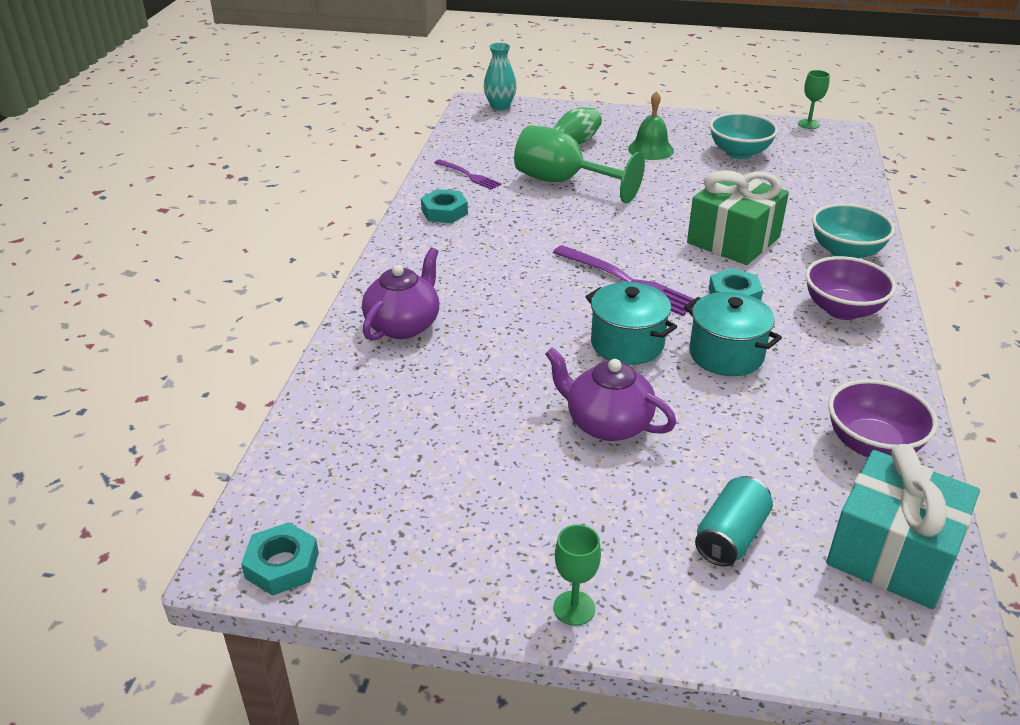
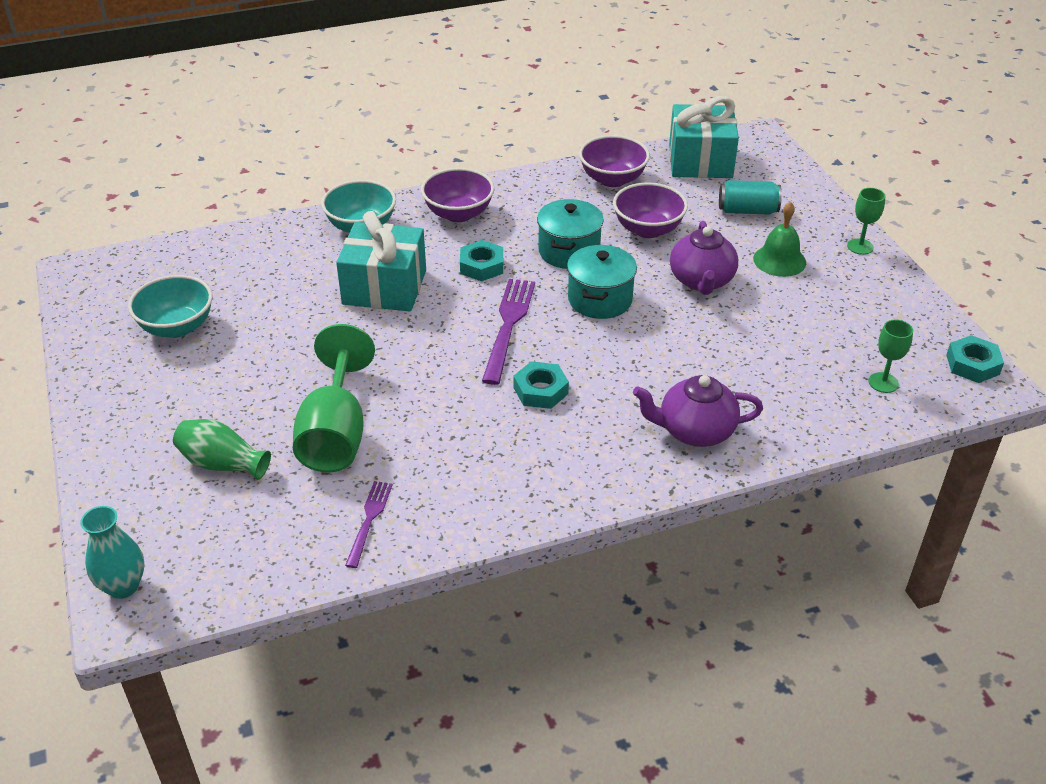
camera: 120 degrees left, 5 degrees up
(444, 212) = (473, 500): turquoise nut -> turquoise nut (540, 390)
(650, 149) = (203, 393): green bell -> green bell (779, 260)
(733, 240) = (384, 287): green gift -> turquoise gift
(737, 427) = (648, 229): none -> purple bowl
(808, 124) = (66, 296): green goblet -> green goblet (883, 383)

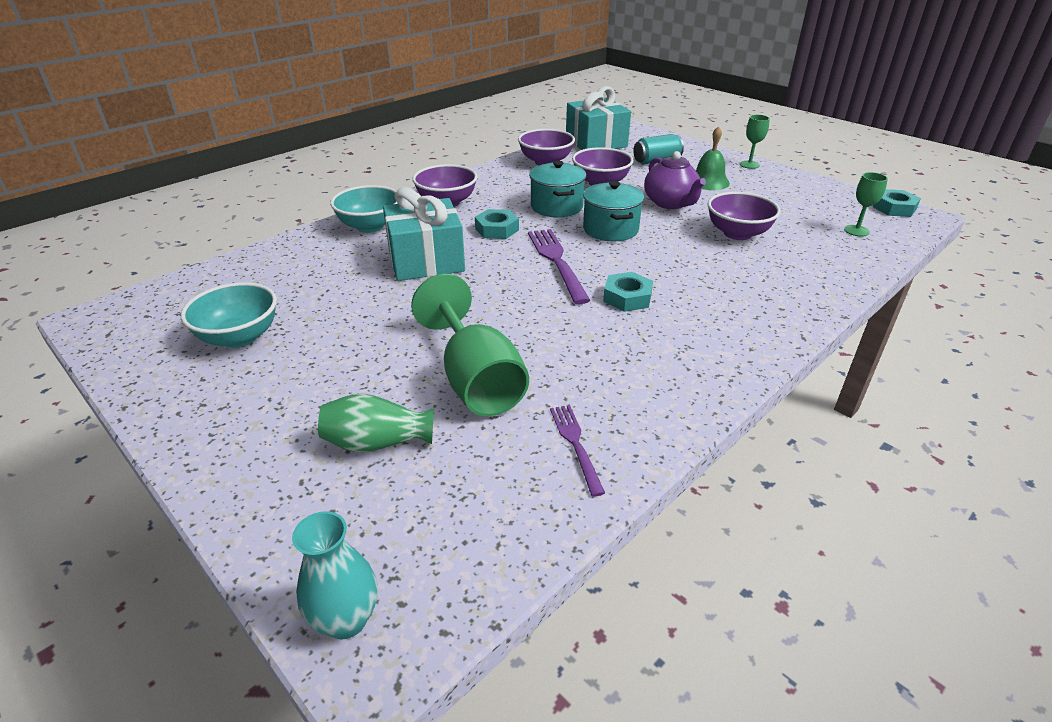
camera: 25 degrees left, 5 degrees down
(695, 431) = (772, 292): purple teapot -> none
(736, 346) = (737, 233): none -> purple bowl

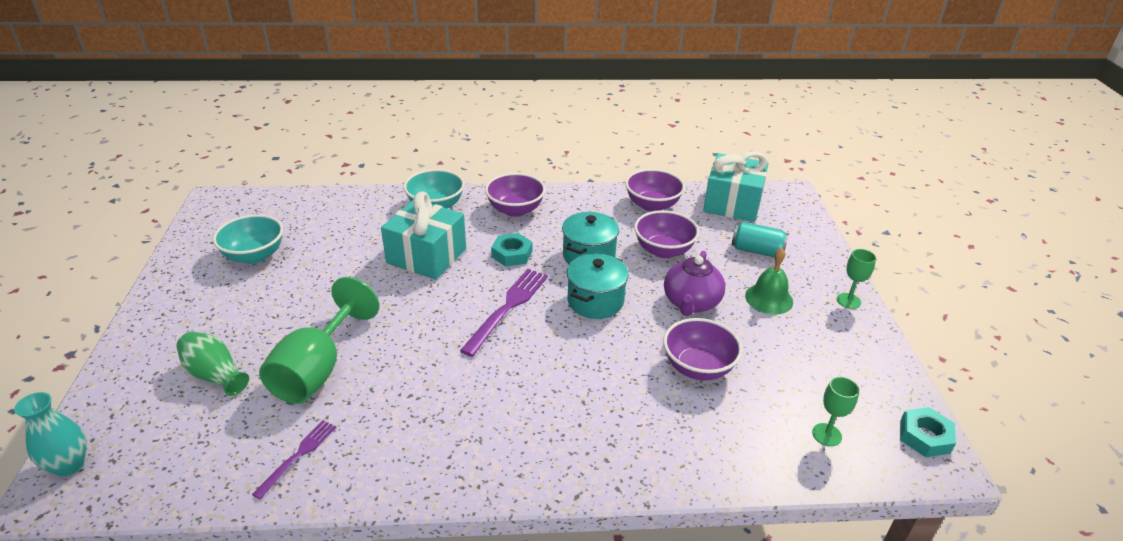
camera: 40 degrees right, 0 degrees up
(627, 297) = (506, 370): turquoise nut -> none

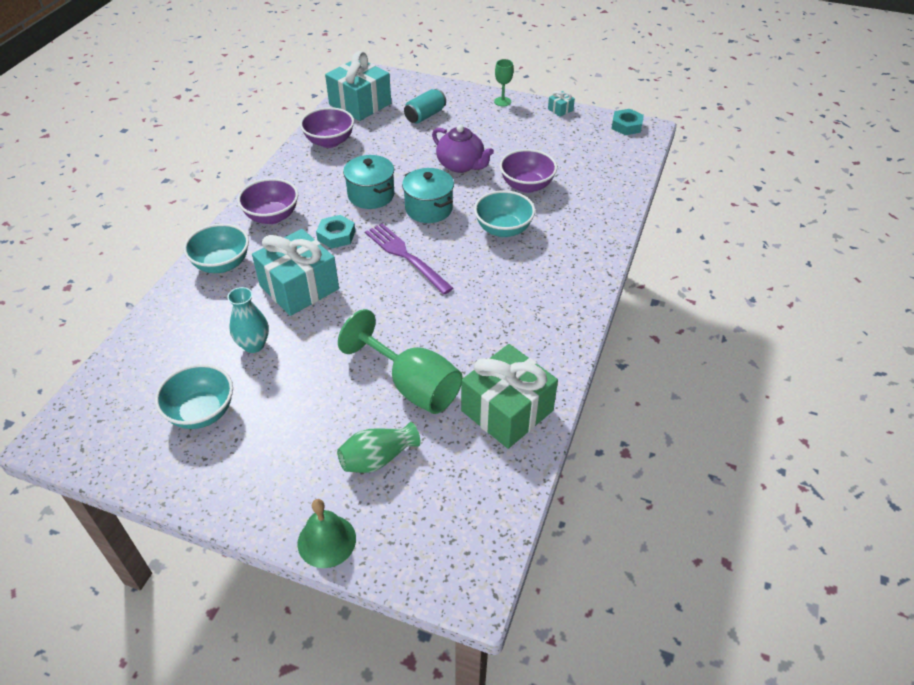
camera: 65 degrees left, 10 degrees up
(69, 465) = (442, 575): turquoise vase -> turquoise vase (254, 345)
(298, 455) = (507, 410): purple fork -> green gift
(600, 369) = (503, 229): none -> turquoise bowl
(663, 250) = (392, 156): purple bowl -> none
(769, 298) = (479, 131): green bell -> green bell (326, 541)
(826, 434) = (608, 158): green goblet -> none
(888, 357) = (560, 110): none -> turquoise gift

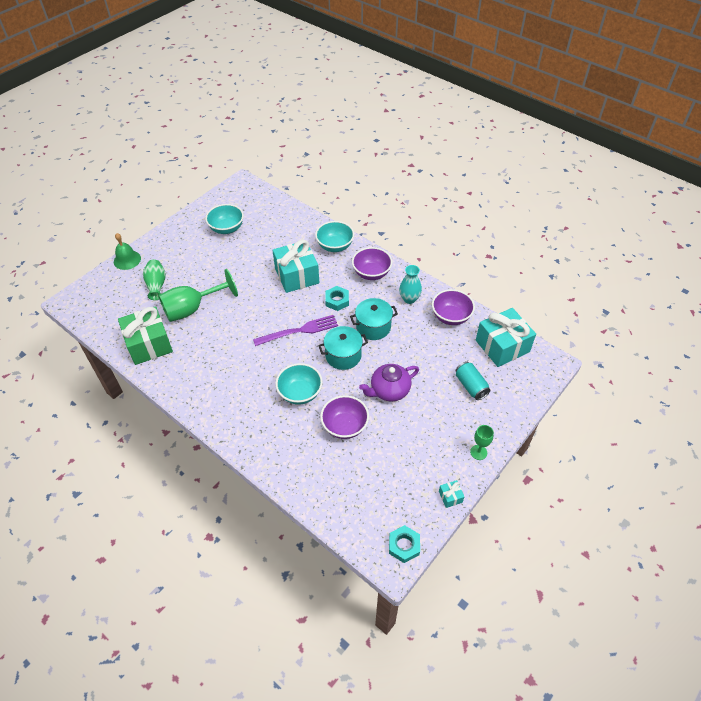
camera: 110 degrees right, 5 degrees up
(254, 345) = (261, 251): turquoise vase -> turquoise vase (409, 299)

